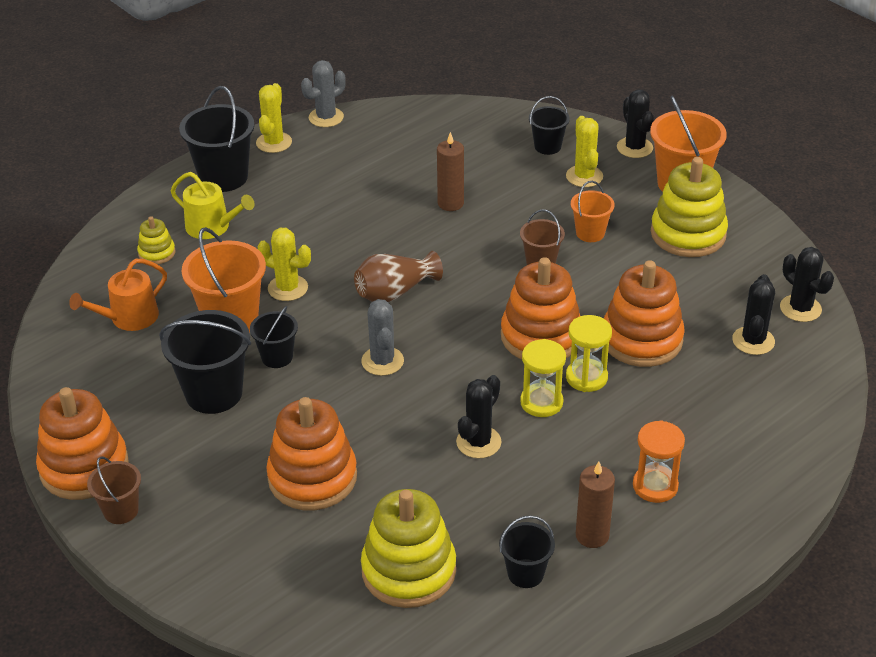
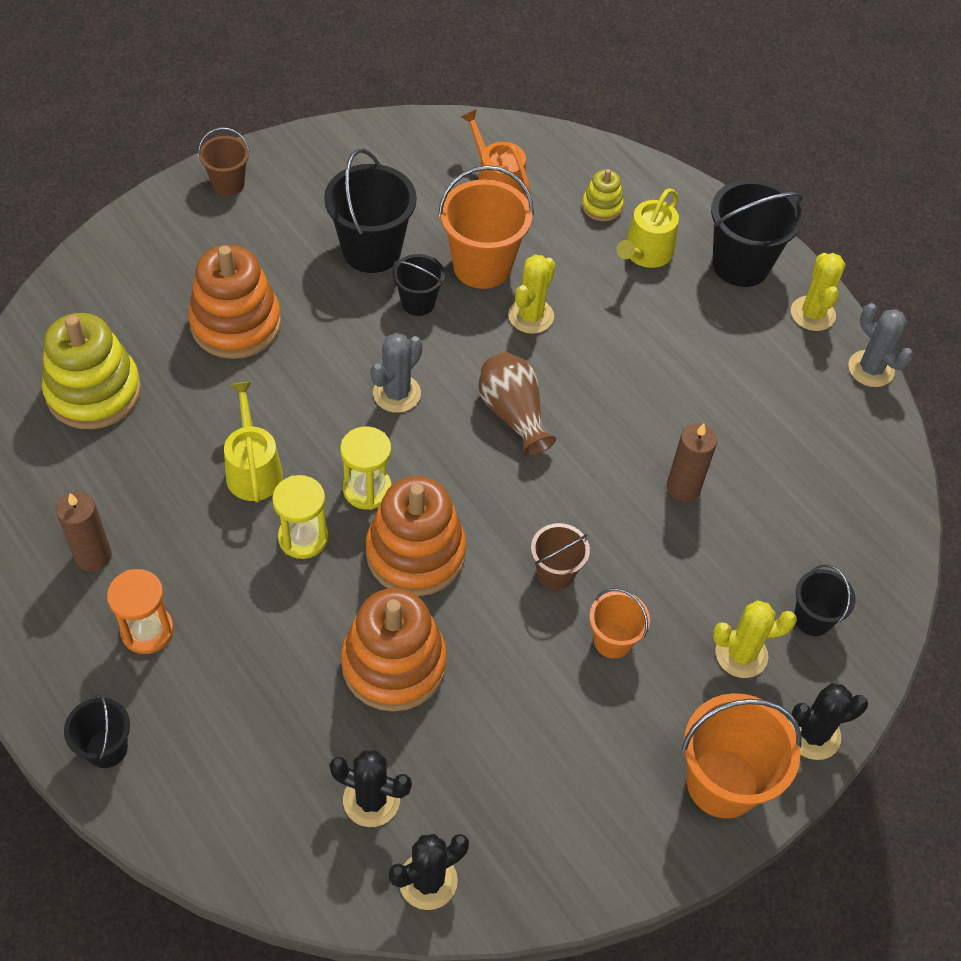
camera: 90 degrees right, 15 degrees up
(84, 467) = (289, 158): orange stacking toy -> none
(274, 142) = (812, 314): yellow cactus -> yellow cactus turned 75 degrees clockwise
(382, 361) = (397, 393): grey cactus -> grey cactus turned 45 degrees counterclockwise
(478, 442) = (253, 469): black cactus -> yellow watering can
(525, 573) = (60, 488): black bucket -> black bucket (106, 748)
(586, 377) = (336, 590): yellow hourglass -> yellow hourglass (367, 489)
(688, 234) = (604, 766): yellow stacking toy -> none

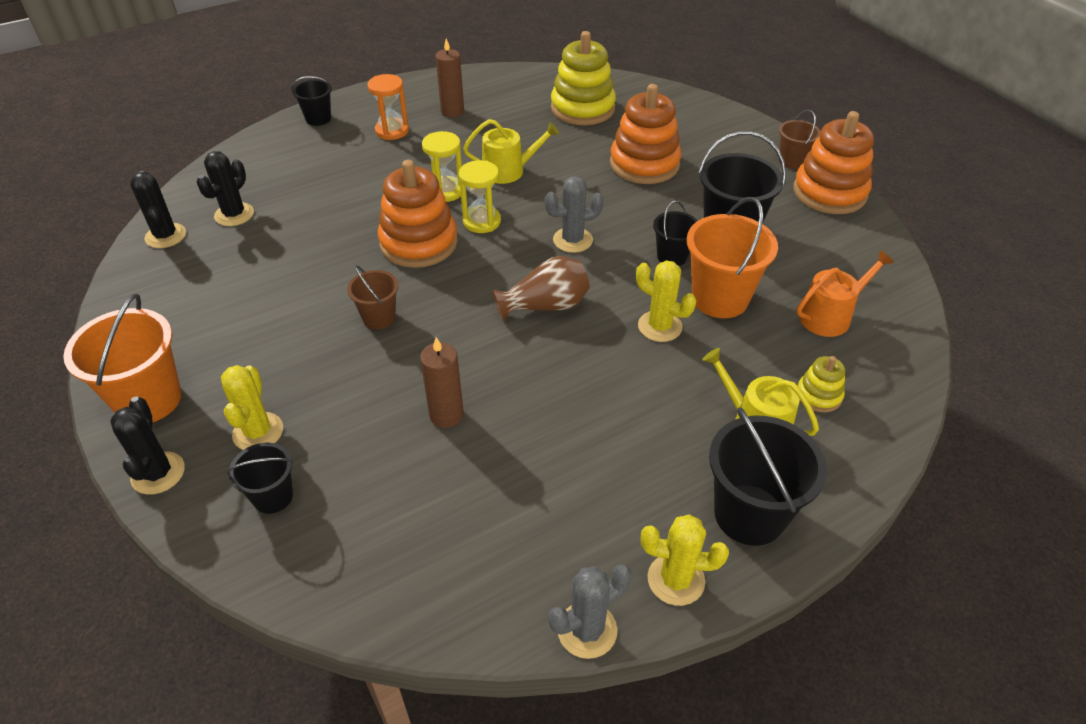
camera: 100 degrees right, 10 degrees down
(394, 664) = (330, 228): orange stacking toy -> orange stacking toy (829, 192)
(397, 393) = (572, 240): grey cactus -> grey cactus turned 60 degrees counterclockwise
(613, 640) = (304, 346): orange bucket -> none

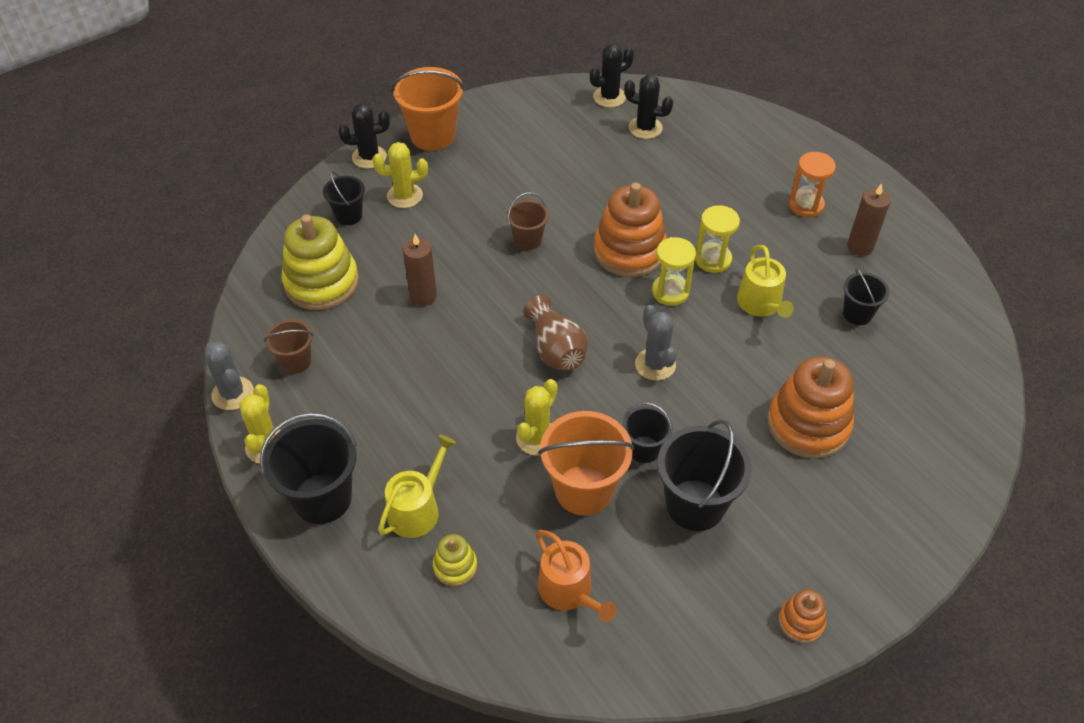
camera: 85 degrees right, 5 degrees up
(318, 119) = (809, 149): black bucket -> black bucket (857, 314)
(582, 108) = (909, 361): yellow stacking toy -> yellow stacking toy (321, 282)
(792, 161) = (861, 585): brown bucket -> brown bucket (296, 361)
(829, 192) = (801, 621): orange stacking toy -> orange stacking toy, size x0.49

